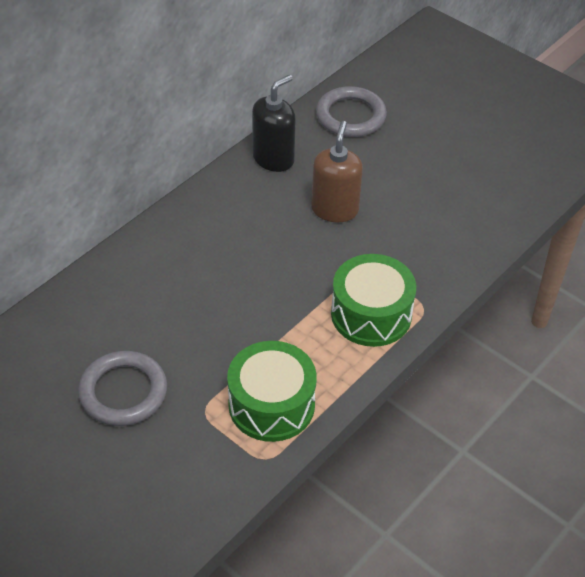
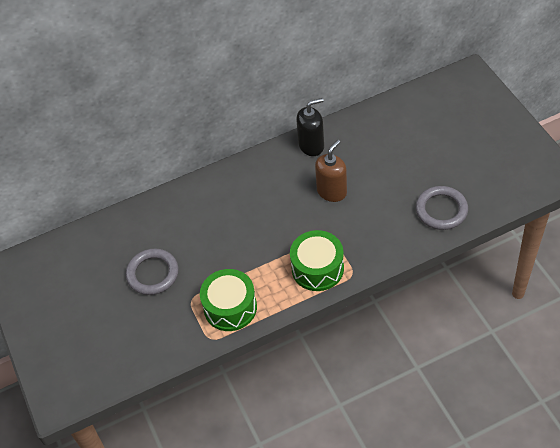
camera: 30 degrees right, 5 degrees up
(350, 116) = (377, 127): grey ring -> grey ring (441, 210)

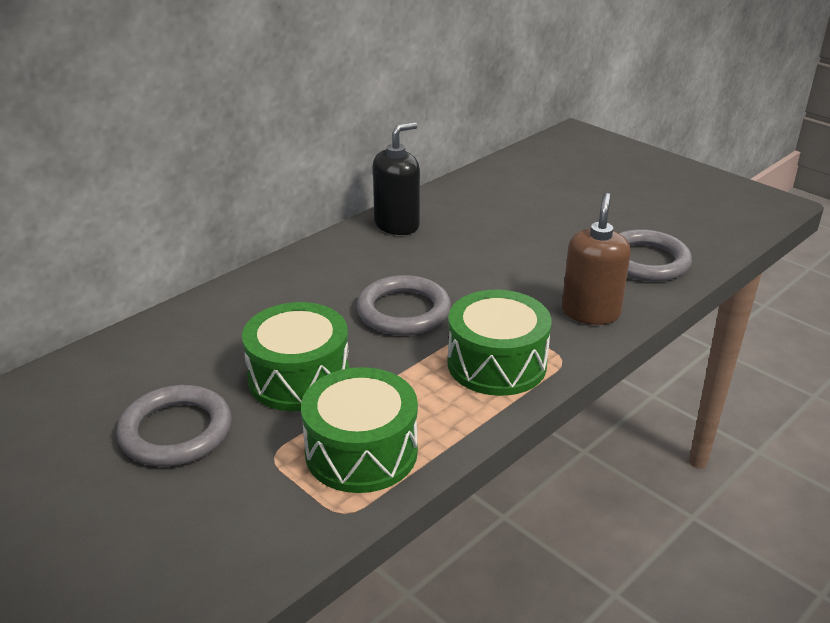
camera: 25 degrees left, 20 degrees down
(217, 254) = (299, 378): none -> green drum
(286, 219) = (403, 311): none -> grey ring
(332, 191) = (461, 268): brown soap dispenser -> brown soap dispenser (590, 312)

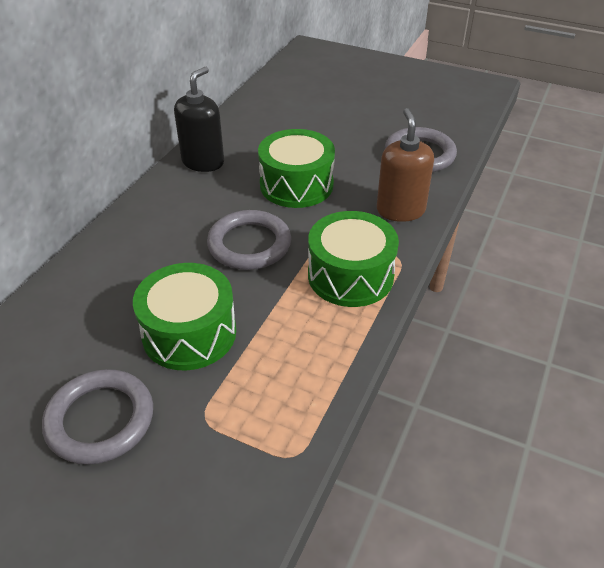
camera: 20 degrees left, 10 degrees up
(361, 452) = (280, 391): green drum -> green drum (296, 185)

